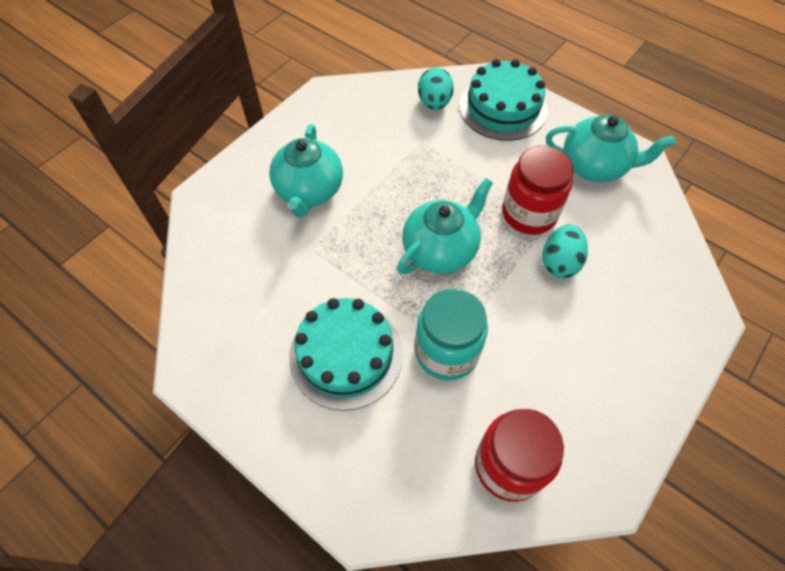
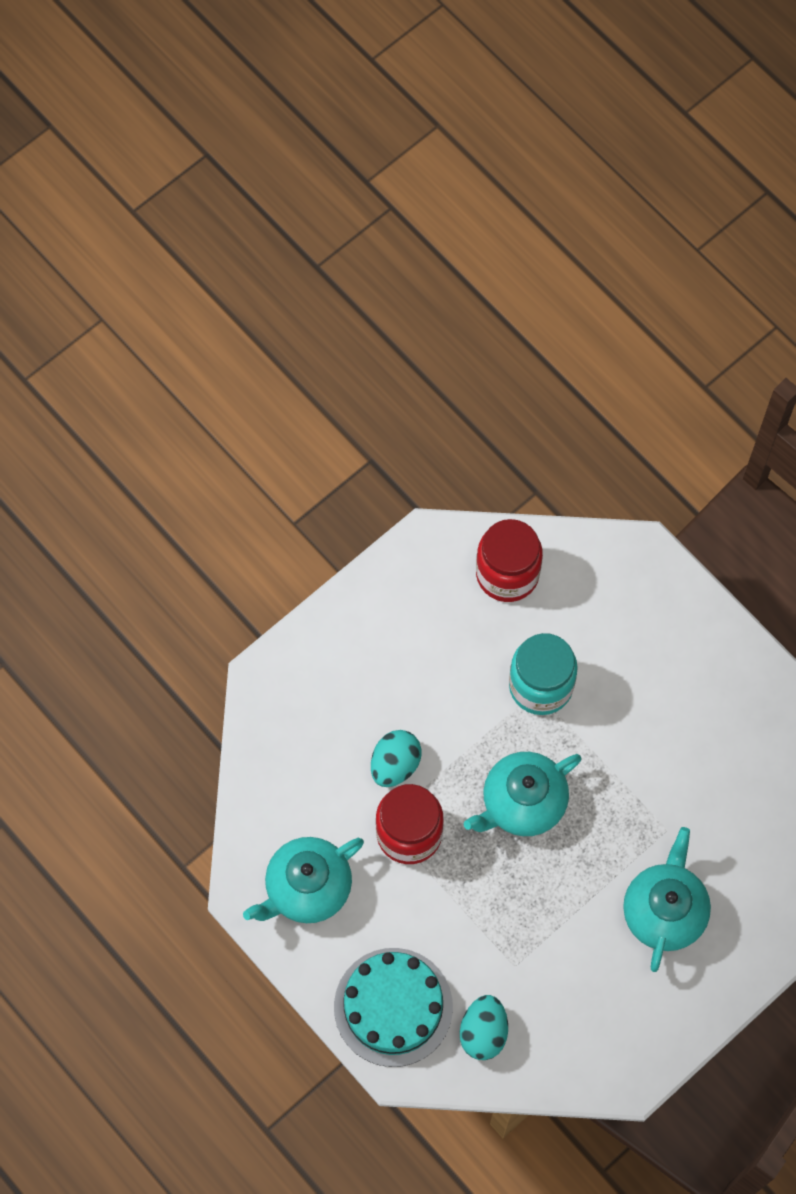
camera: 170 degrees left, 10 degrees up
(346, 355) = (642, 699): turquoise cake -> none
(595, 166) = (307, 888): turquoise teapot -> turquoise teapot turned 60 degrees counterclockwise

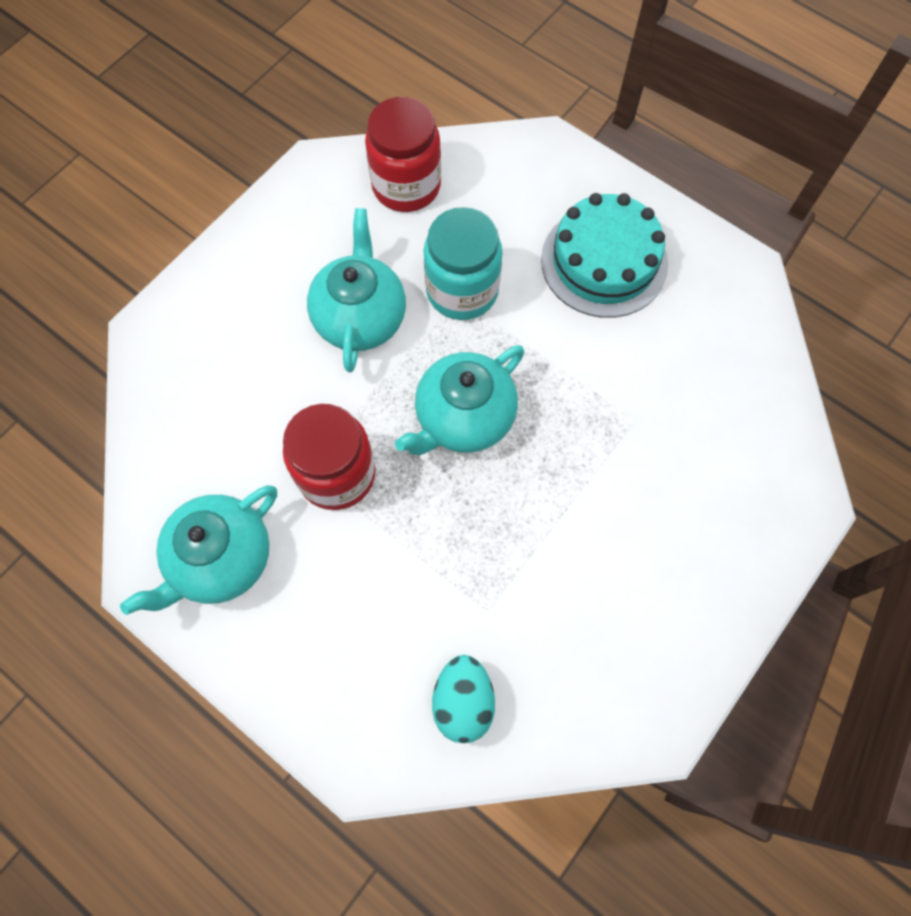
camera: 10 degrees left, 0 degrees up
(393, 1007) = (345, 689): turquoise cake -> turquoise cake (604, 261)
(395, 764) = (310, 400): turquoise egg -> none
(664, 911) = (652, 513): turquoise teapot -> turquoise teapot (360, 317)

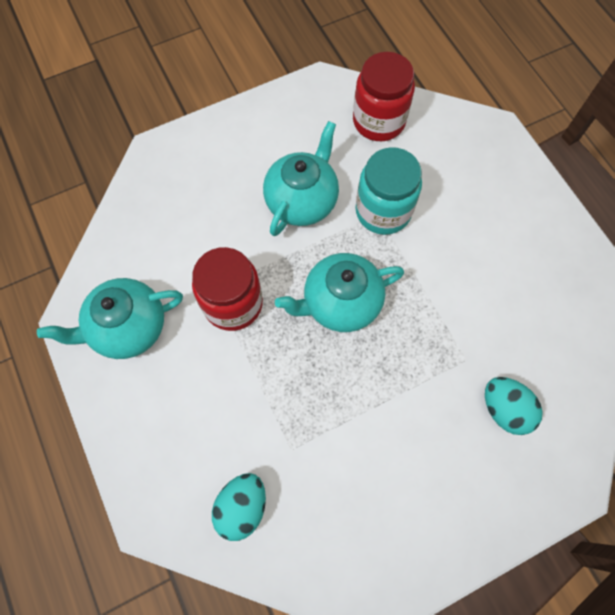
camera: 25 degrees right, 0 degrees up
(604, 261) = (498, 232): turquoise cake -> none
(701, 456) = (504, 409): none -> turquoise egg

